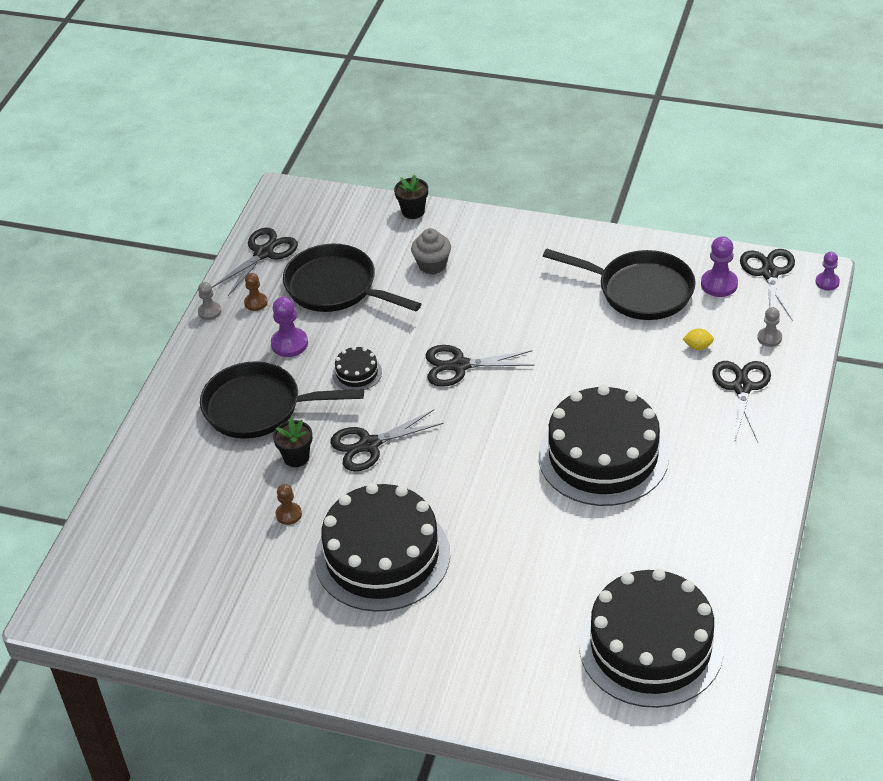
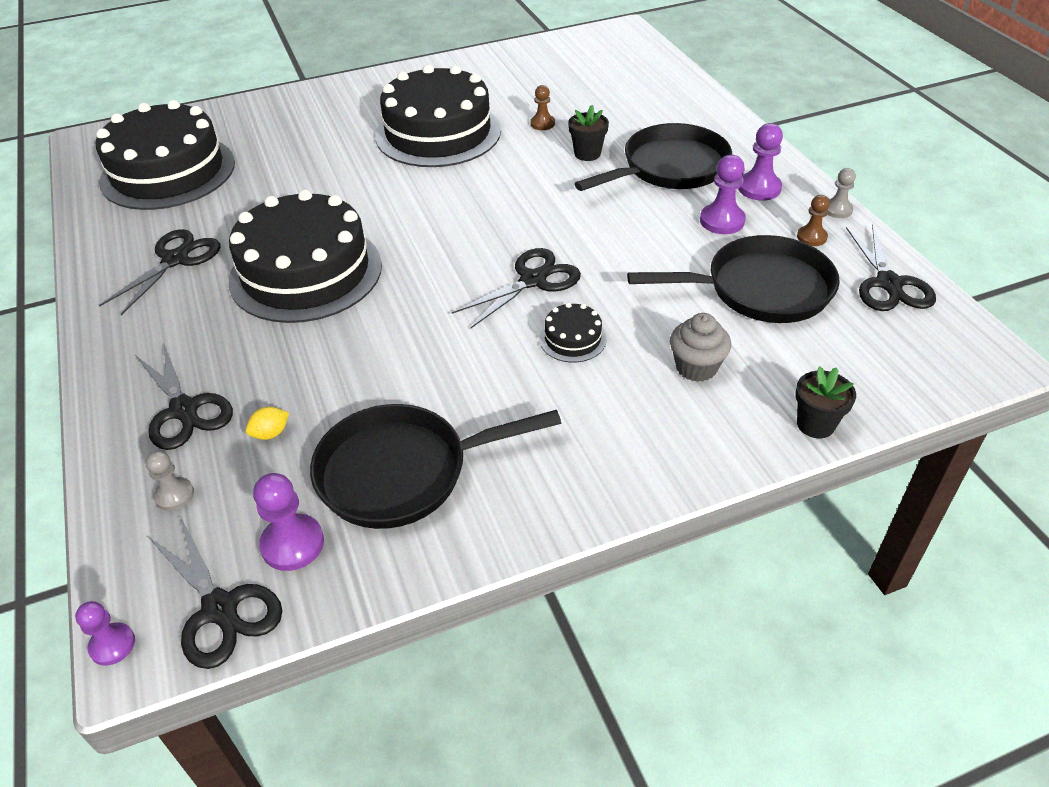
camera: 140 degrees right, 0 degrees up
(228, 355) = (759, 188): none -> purple pawn
(357, 373) = (624, 228): black cake -> black cake (572, 339)
(369, 445) = (538, 186): black scissors -> black scissors (176, 259)

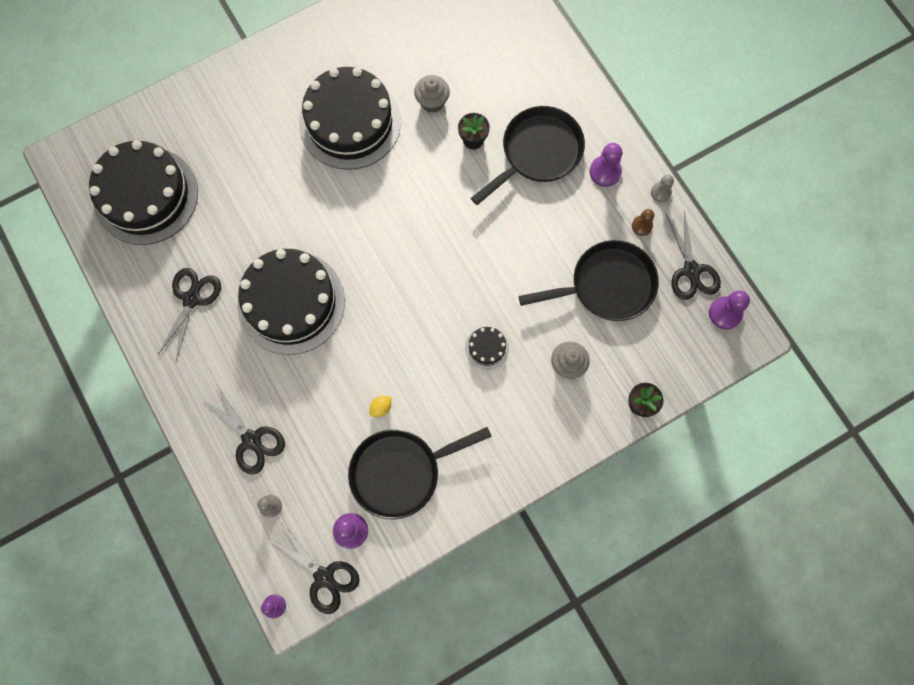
camera: 10 degrees left, 30 degrees up
(270, 433) = (313, 452): yellow lemon -> yellow lemon (381, 408)
(533, 280) = (452, 293): black scissors -> none
(542, 124) = (432, 102): brown pawn -> grey cupcake
(722, 221) = (579, 214): purple pawn -> purple pawn (725, 313)

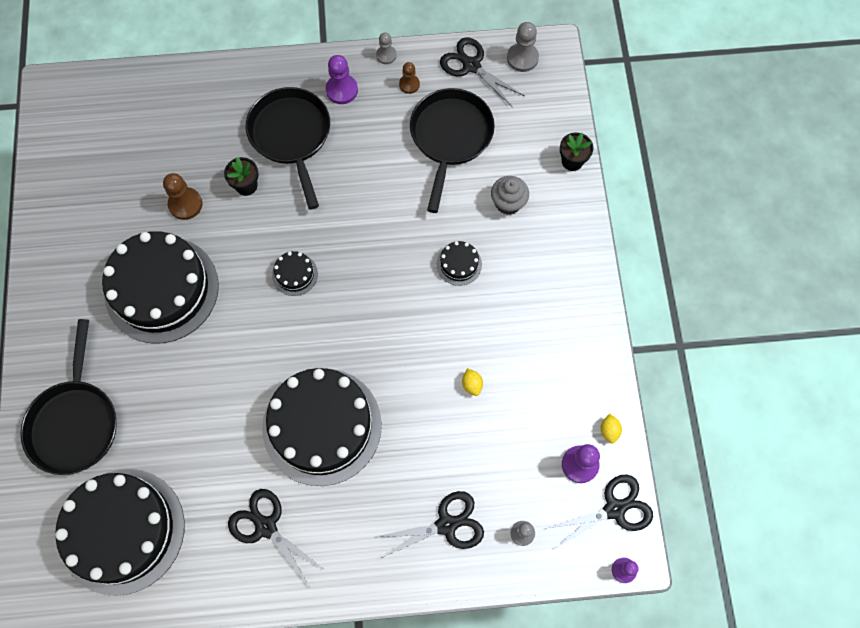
camera: 65 degrees left, 5 degrees down
(392, 544) = (609, 431): none -> yellow lemon
(401, 472) = (543, 393): black pan -> black pan (75, 422)
(412, 217) = (295, 274): none -> black cake
(432, 102) = (185, 204): grey cupcake -> brown pawn
(691, 271) = (471, 65): black scissors -> black scissors turned 150 degrees counterclockwise
(725, 313) = (522, 58): purple pawn -> grey pawn

